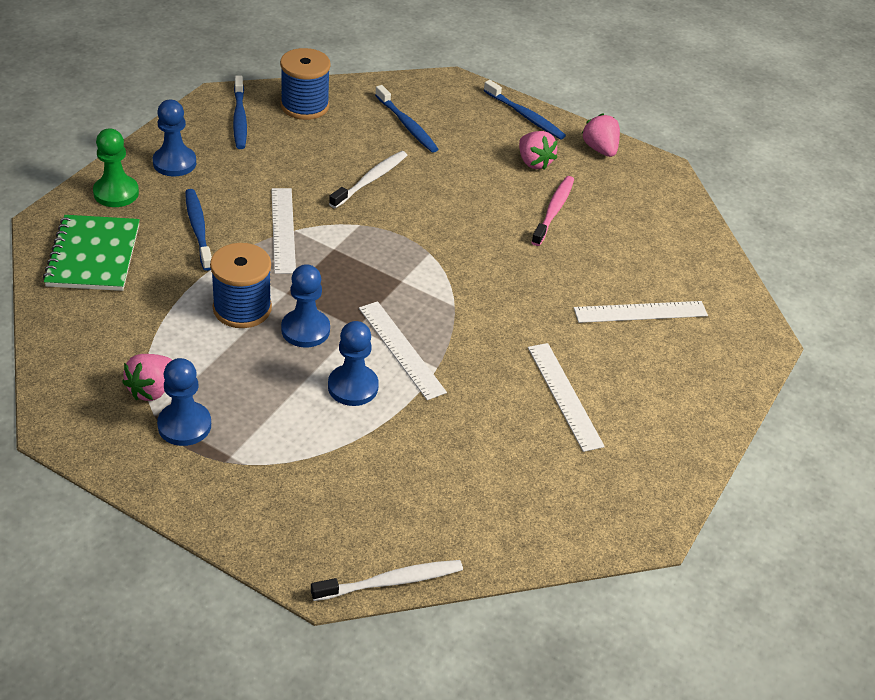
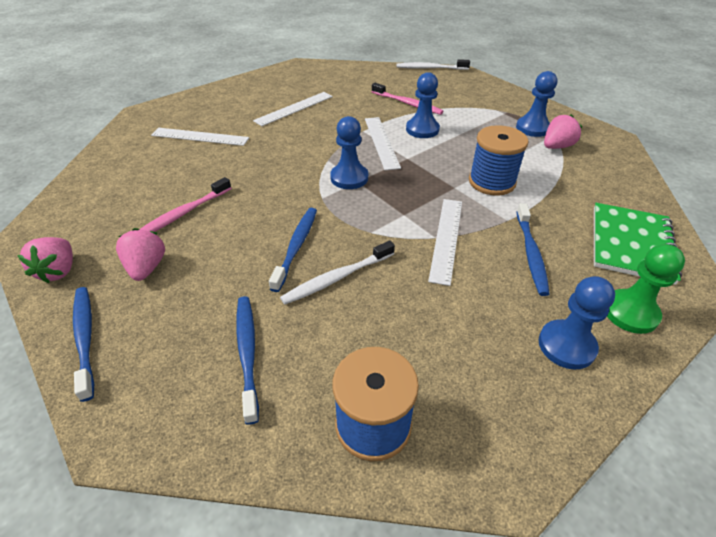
camera: 155 degrees left, 0 degrees up
(239, 118) = (477, 416): blue toothbrush -> blue toothbrush (296, 247)
(305, 330) = (445, 162): blue pawn -> blue pawn (349, 178)
(396, 447) = (407, 103): none -> pink toothbrush
(564, 395) = (294, 108): white ruler -> white ruler turned 45 degrees clockwise

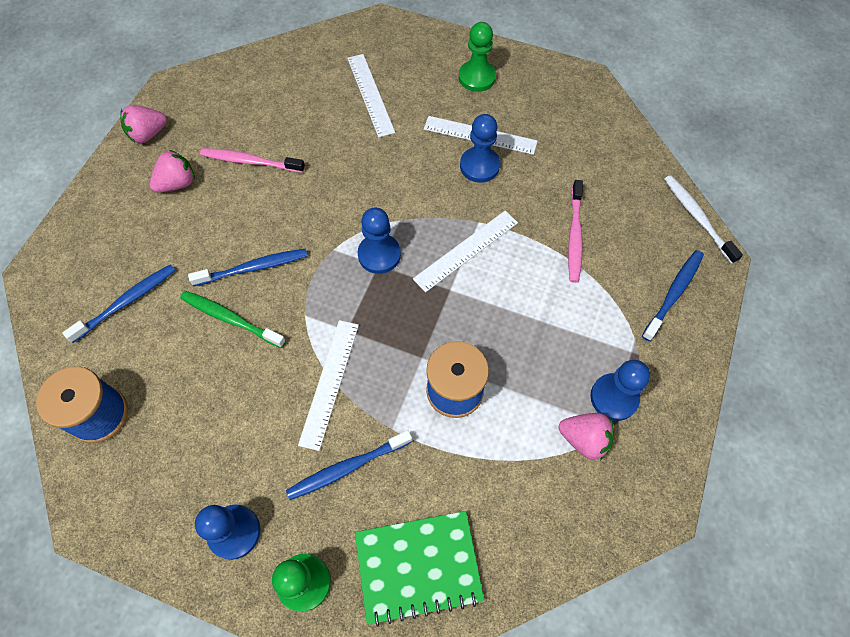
camera: 60 degrees right, 20 degrees up
(85, 339) = (97, 199): blue toothbrush -> blue toothbrush (673, 294)
(246, 95) = (477, 77): none -> green pawn
(337, 278) = (231, 319): white toothbrush -> green toothbrush
(422, 129) = (522, 278): blue pawn -> blue pawn (479, 166)
(446, 238) = (329, 383): white ruler -> white ruler turned 60 degrees counterclockwise

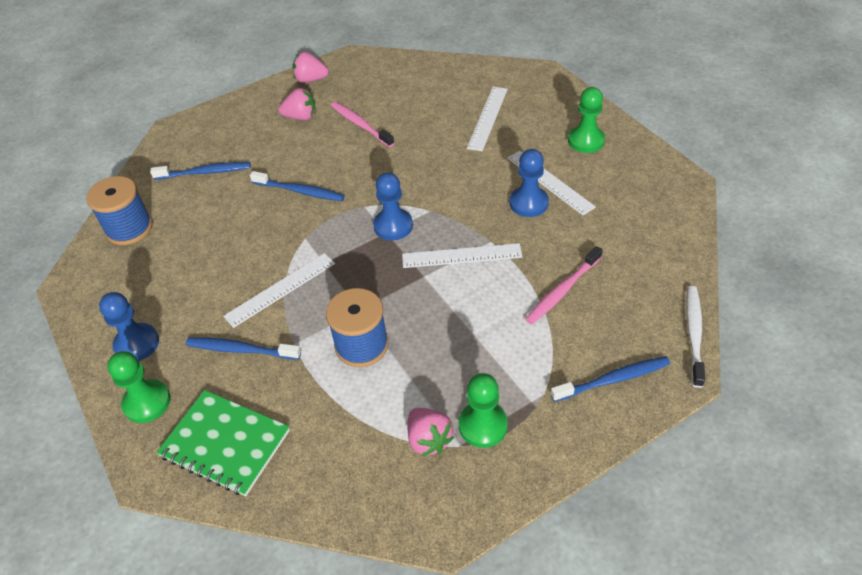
camera: 40 degrees right, 15 degrees down
(231, 319) = (256, 215): green toothbrush -> none
(614, 397) = (483, 425): blue pawn -> green pawn

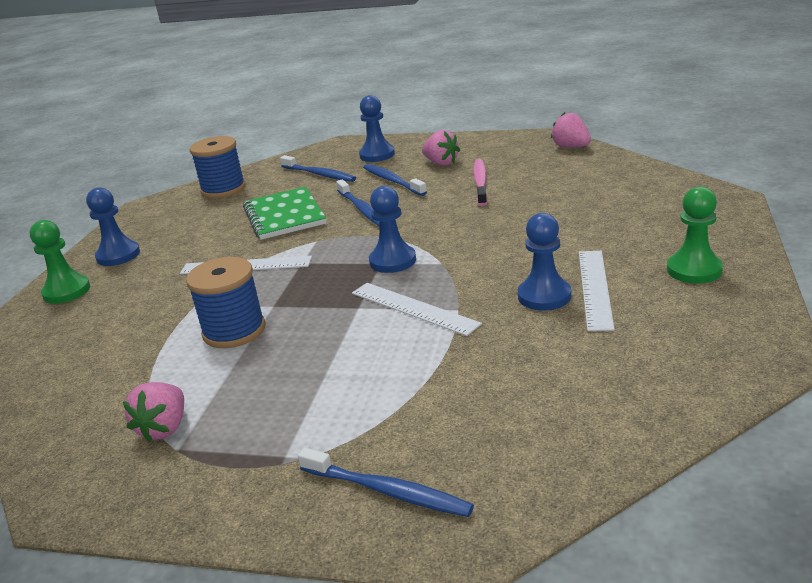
camera: 45 degrees right, 20 degrees down
(225, 443) = (58, 342): green notebook -> green notebook (284, 216)
(229, 130) = (377, 155): none -> blue pawn
(241, 350) = (161, 290): blue toothbrush -> blue toothbrush (393, 181)
(310, 80) = (488, 142): pink strawberry -> pink strawberry (571, 147)
(483, 425) = (217, 447): green pawn -> none
(487, 118) = (609, 215): white ruler -> none
(563, 290) = (463, 383): pink toothbrush -> none
(694, 334) = (548, 509): white toothbrush -> none

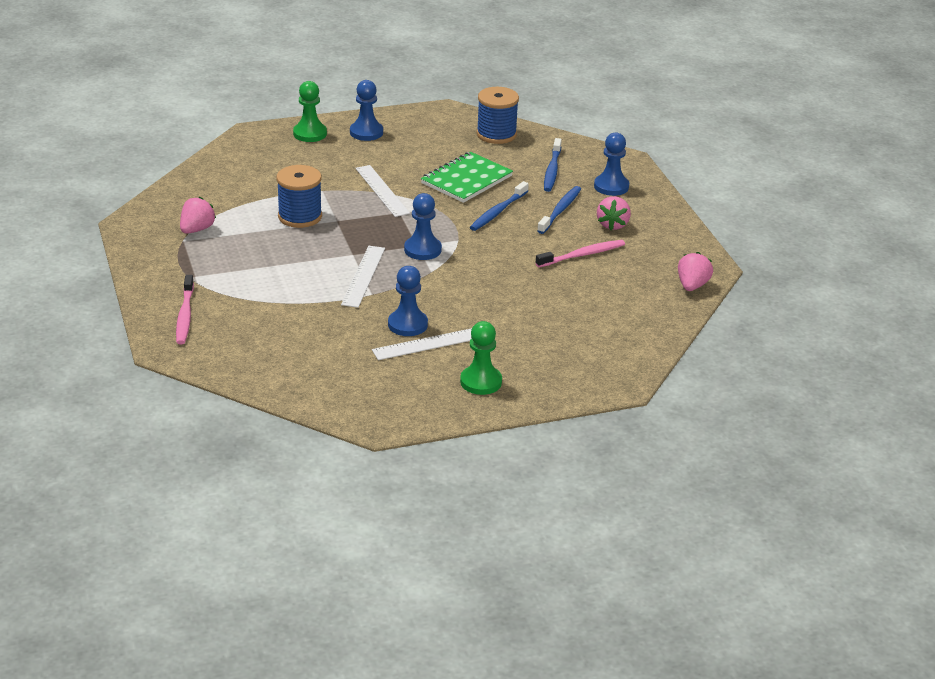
camera: 55 degrees right, 5 degrees up
(164, 428) = (197, 229): pink strawberry -> pink strawberry turned 135 degrees clockwise
(387, 491) = (185, 315): blue toothbrush -> pink toothbrush

